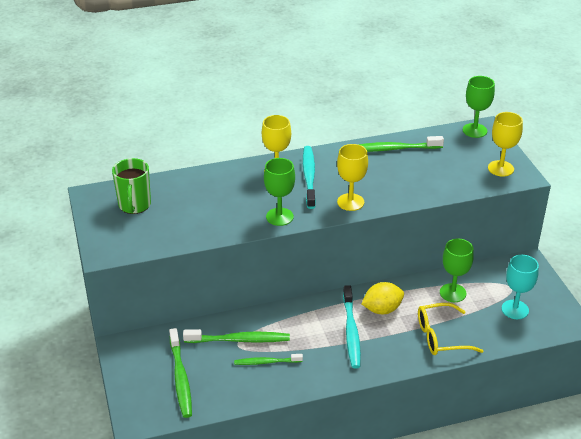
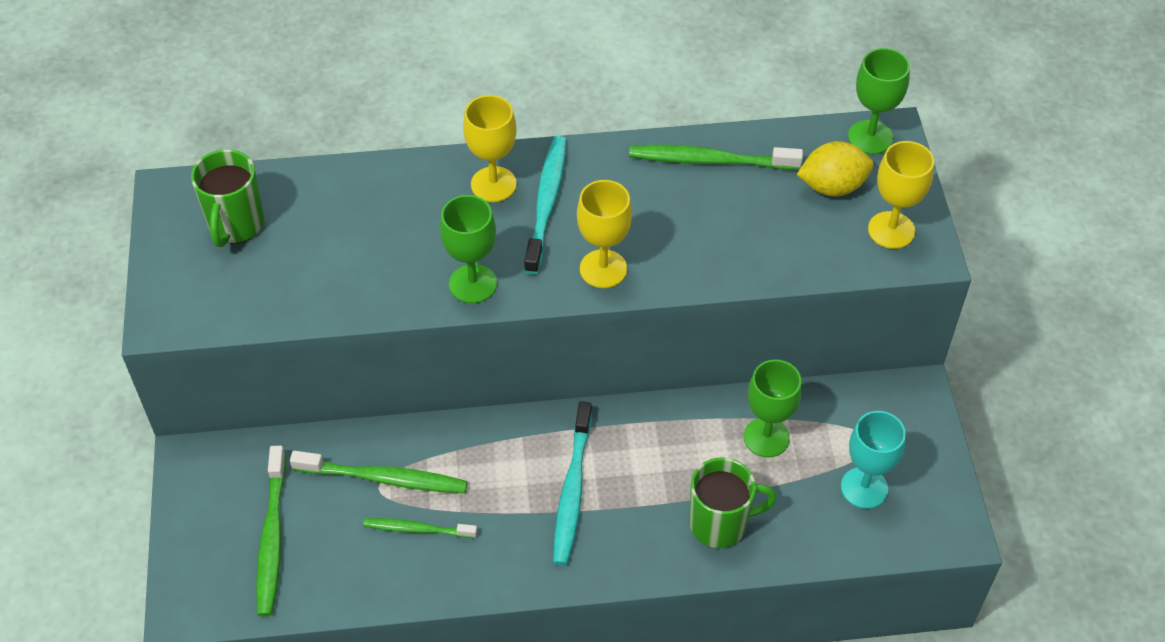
camera: 10 degrees right, 15 degrees up
(382, 309) = (636, 453): yellow lemon -> yellow lemon (832, 186)
(440, 337) = (720, 524): yellow glasses -> green mug

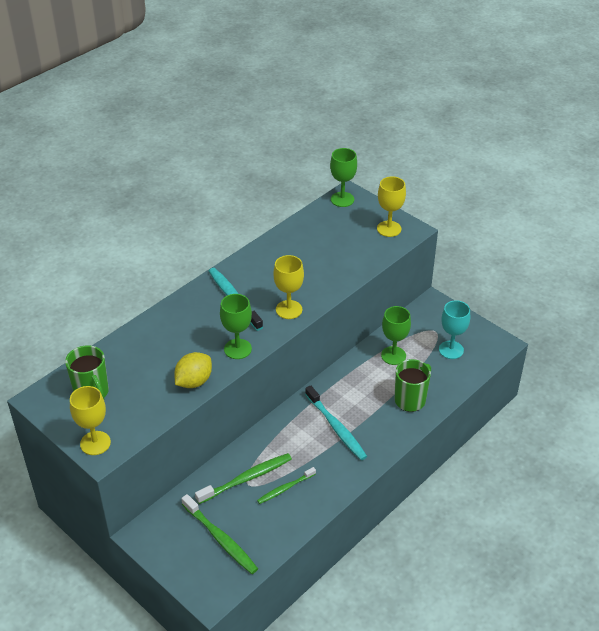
camera: 40 degrees left, 10 degrees down
(493, 184) = (200, 305): yellow goblet -> yellow goblet (95, 443)
(710, 160) = (287, 243): green toothbrush -> none
(832, 186) = (348, 225): yellow lemon -> yellow lemon (194, 381)

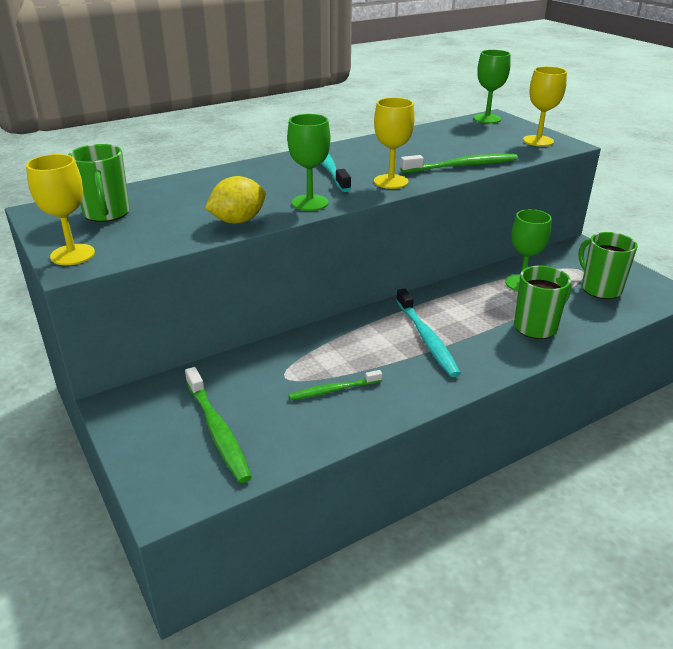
camera: 15 degrees right, 10 degrees down
(246, 479) = (285, 370): green toothbrush -> green toothbrush (461, 166)
(451, 350) = (600, 289): turquoise goblet -> green mug

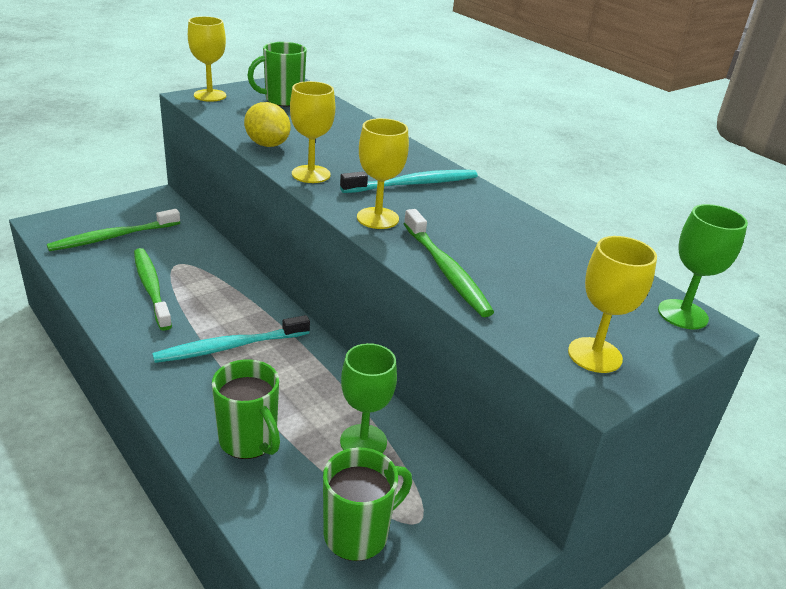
camera: 80 degrees right, 0 degrees up
(310, 203) = (311, 174): green goblet -> yellow goblet
(334, 390) = (151, 288): green toothbrush -> green toothbrush, size x1.59

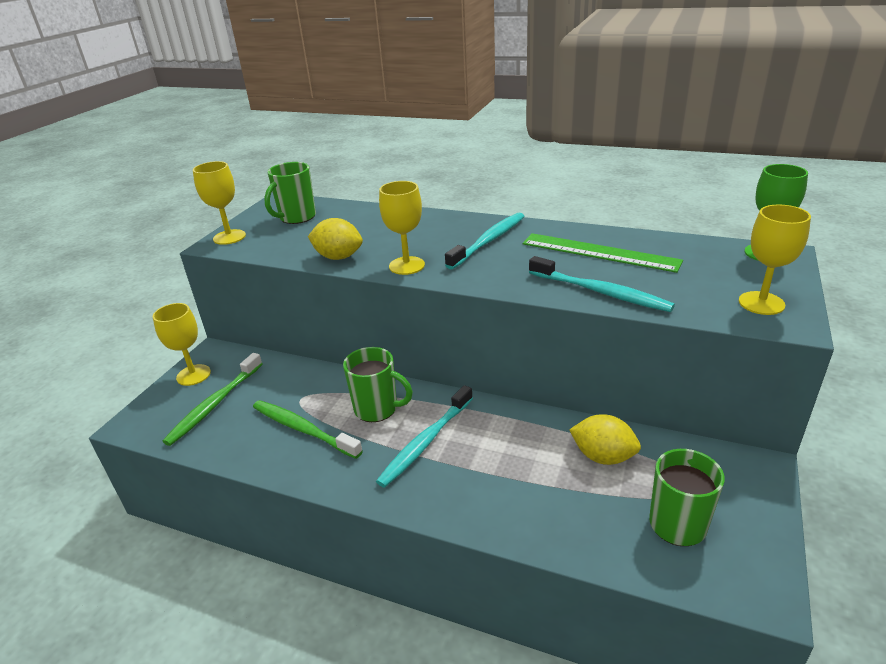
camera: 25 degrees left, 0 degrees up
(249, 441) = (528, 504): green mug -> green mug (377, 409)
(363, 442) = (603, 456): green goblet -> yellow lemon
(377, 218) = (502, 277): yellow goblet -> yellow goblet (193, 375)
(445, 270) = (600, 292): green toothbrush -> turquoise toothbrush
(503, 237) = (599, 252): none -> green ruler

